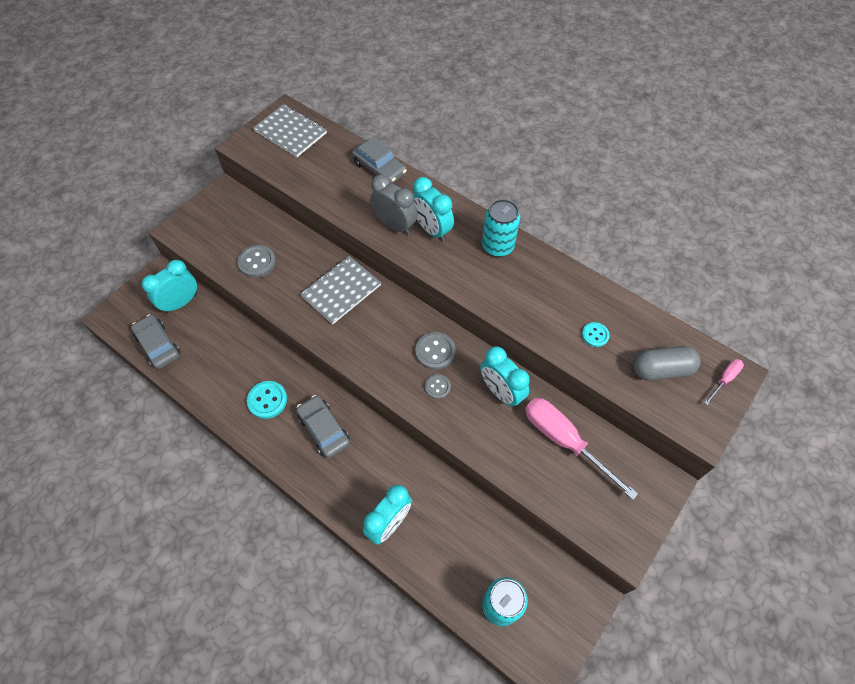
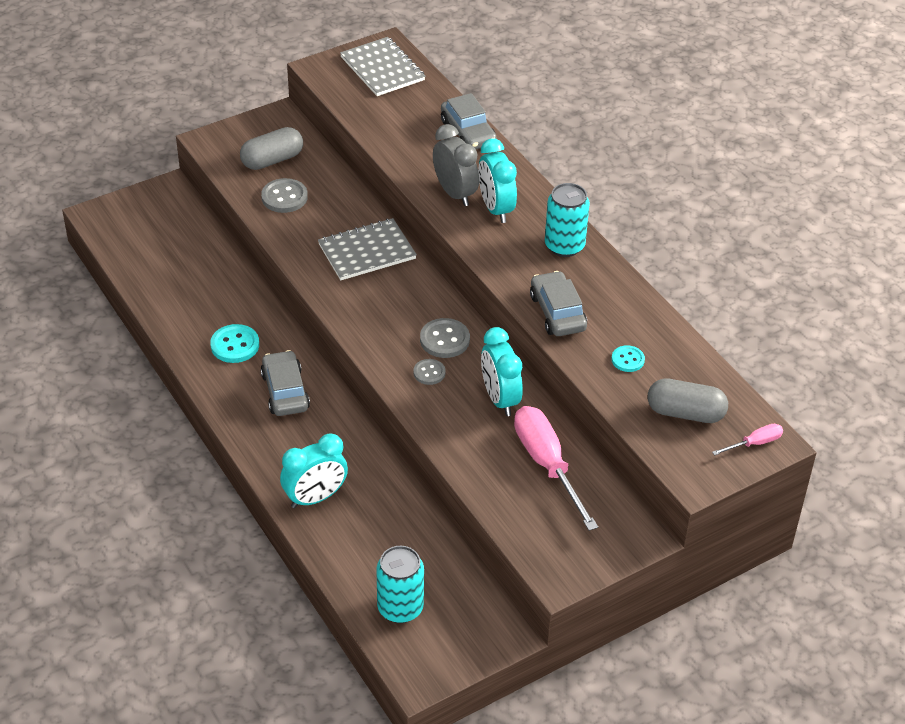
camera: 20 degrees right, 15 degrees down
(158, 346) = (137, 258): grey car -> grey car (557, 312)
(181, 303) = (181, 223): turquoise clock -> none
(234, 232) = (272, 160): none -> grey capsule

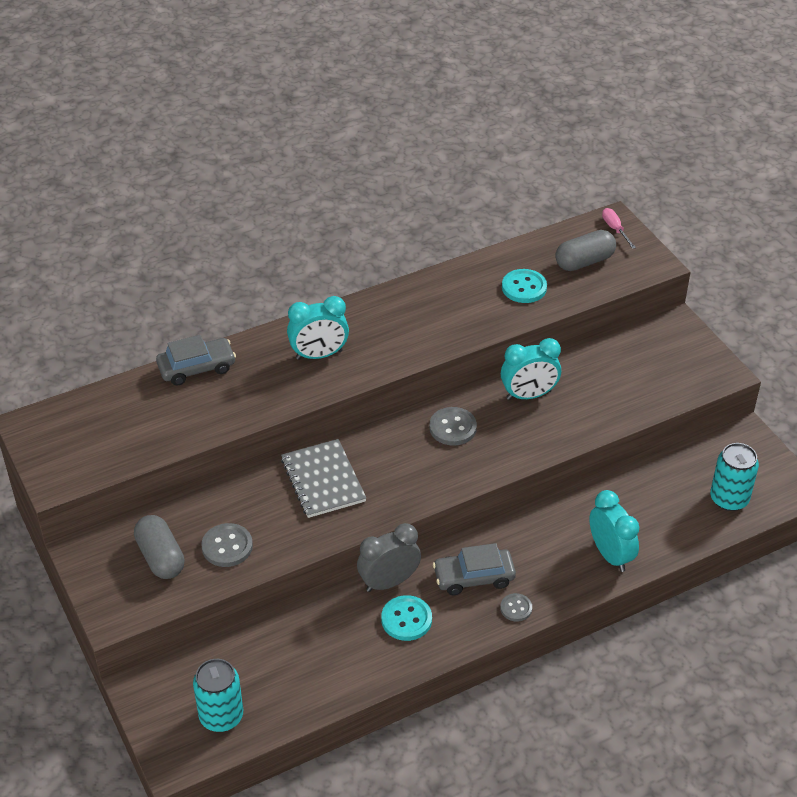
camera: 85 degrees left, 0 degrees up
(382, 69) = (71, 429): grey notebook -> none
(429, 373) = (496, 440): grey button -> grey button (516, 608)
(455, 193) = (292, 382): grey clock -> grey clock (389, 582)
(547, 465) = (605, 371): pink screwdriver -> none
(557, 312) = (465, 324): grey car -> none
(564, 246) = (376, 313): turquoise can -> turquoise can (221, 716)
(627, 360) = (524, 287): turquoise button -> turquoise button, size x1.59
(685, 413) = (584, 261): grey capsule -> grey capsule turned 45 degrees clockwise

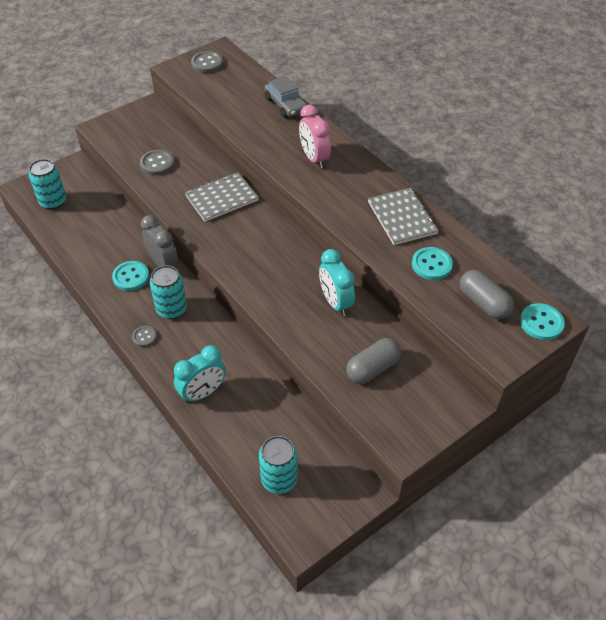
camera: 80 degrees right, 5 degrees up
(161, 557) = (146, 137): grey capsule -> grey capsule (373, 369)
(319, 355) = (314, 158): turquoise clock -> pink clock
(446, 297) = (402, 218): none -> grey notebook
(452, 428) = (287, 260): grey button -> grey button (207, 63)
(474, 577) = (171, 309): grey car -> turquoise can
(615, 229) = (541, 323): pink screwdriver -> turquoise button

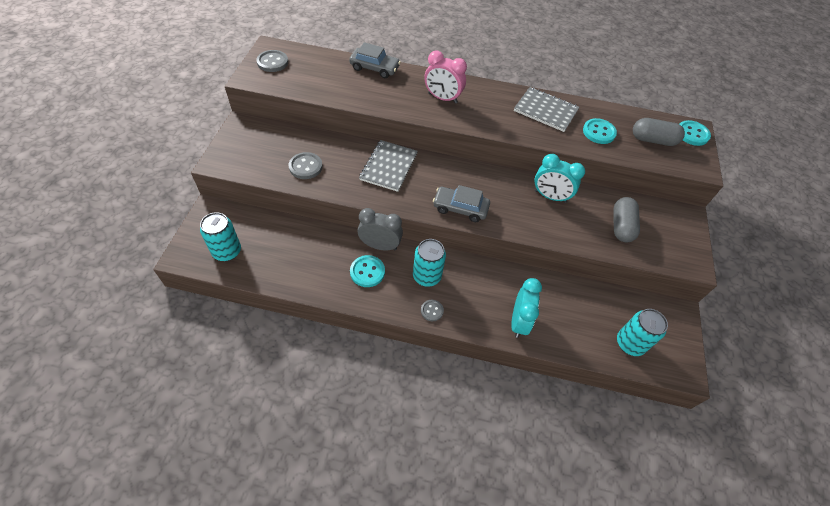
camera: 45 degrees left, 5 degrees up
(240, 264) = (460, 208): none -> grey car

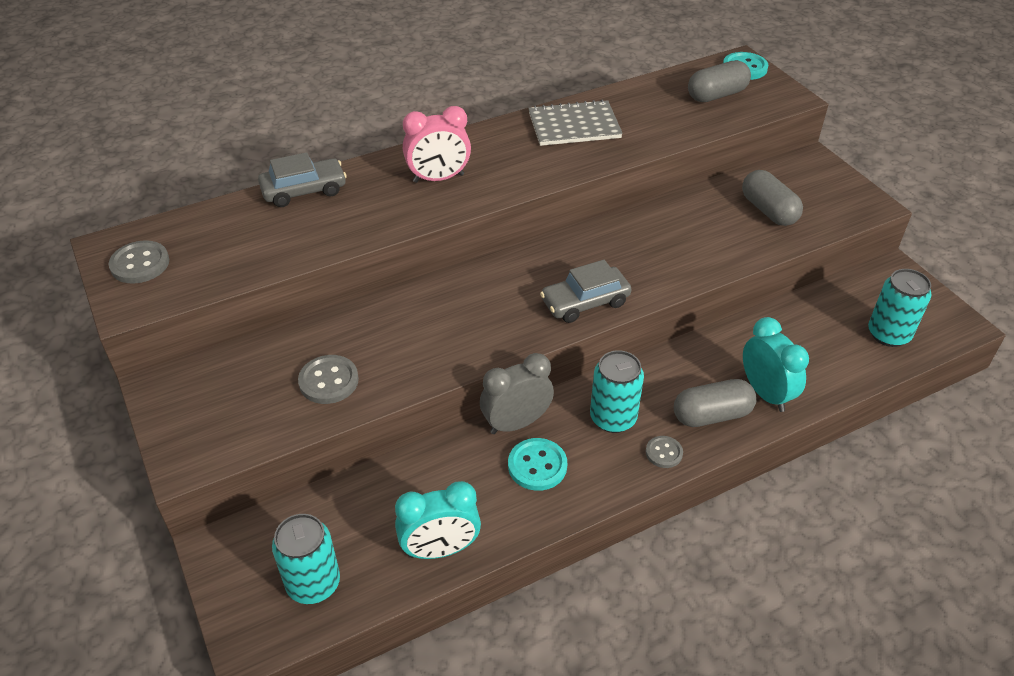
camera: 35 degrees left, 10 degrees down
(389, 167) = (442, 310): grey notebook -> none
(477, 311) = (711, 415): none -> grey capsule
(550, 196) = (665, 225): turquoise clock -> turquoise clock (440, 549)
(599, 132) = (656, 117): turquoise button -> none

